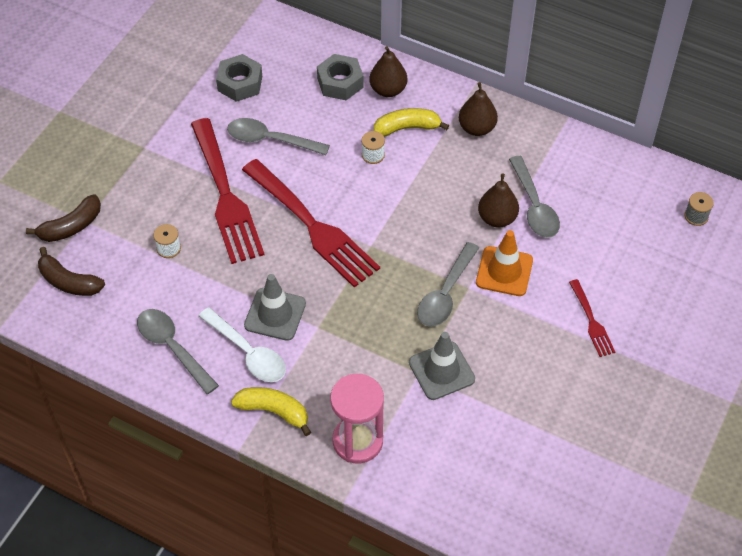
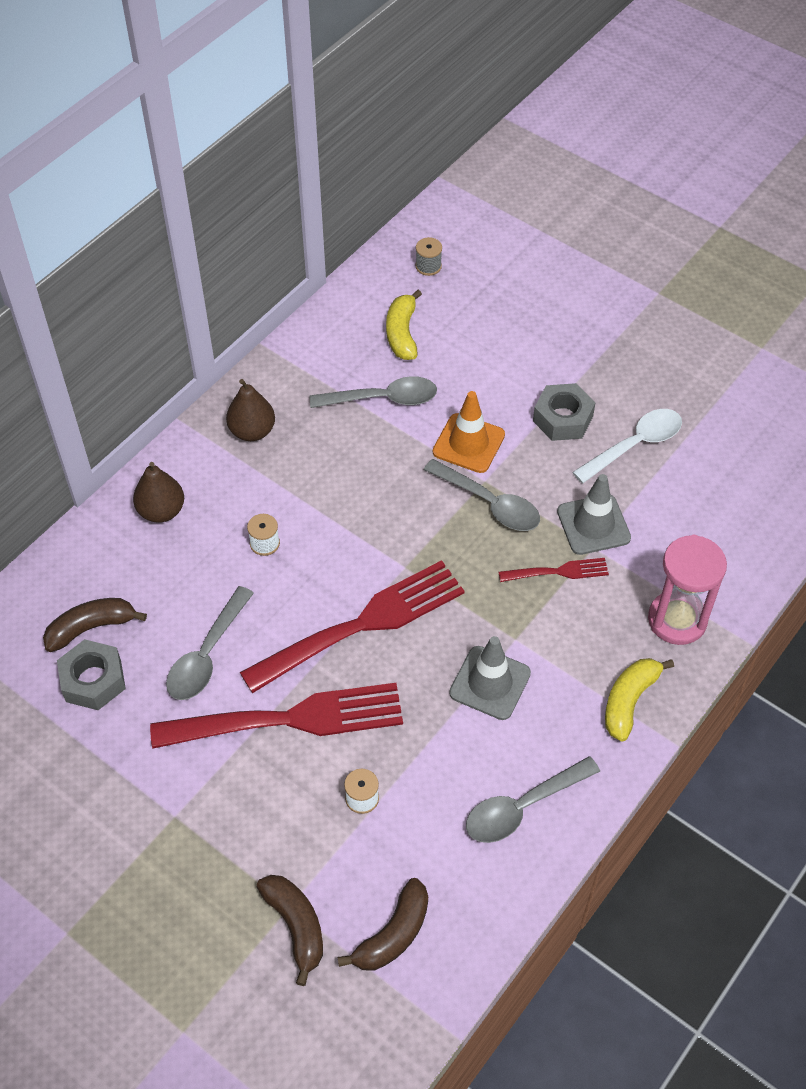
camera: 80 degrees left, 0 degrees up
(248, 353) = (542, 719): white spoon -> white spoon (635, 445)
(281, 73) = (91, 627): none -> brown banana
(340, 82) = (131, 561): grey nut -> grey nut (562, 418)
(407, 128) = (231, 501): yellow banana -> yellow banana (402, 333)
(497, 218) = (392, 436): brown pear -> none
(591, 321) = (547, 380): red fork -> red fork (558, 572)

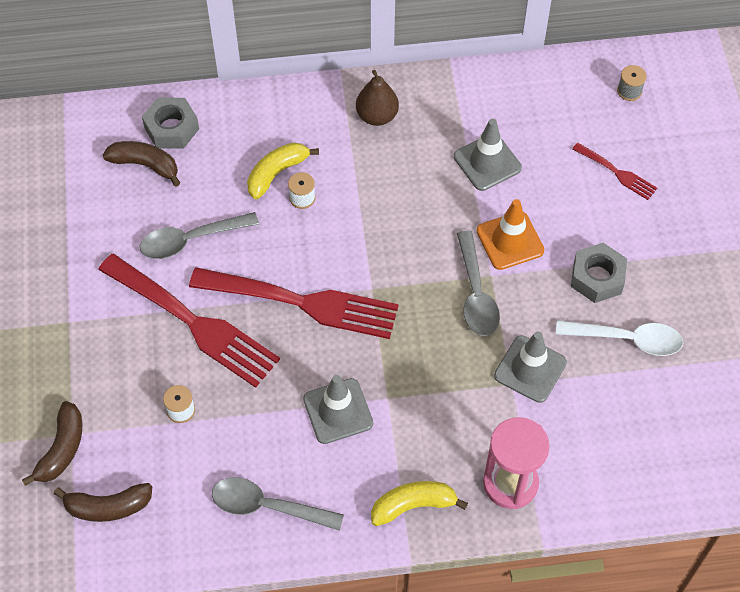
camera: 45 degrees right, 5 degrees up
(93, 680) = (112, 199): grey nut -> grey nut (171, 128)
(161, 511) = (264, 124): brown pear -> none
(383, 399) = (487, 162): grey spoon -> grey traffic cone
(402, 333) = (553, 126): yellow banana -> yellow banana (276, 173)
(558, 572) = (467, 379): red fork -> red fork (617, 172)

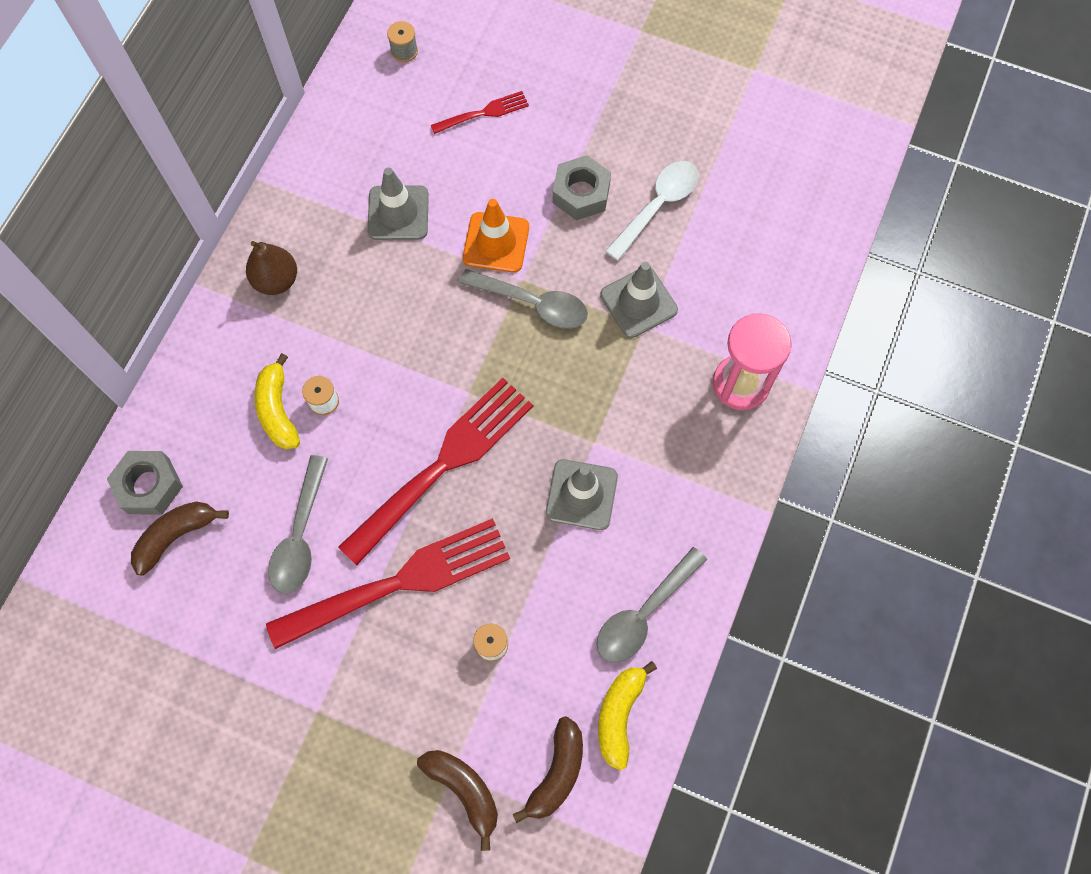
camera: 60 degrees left, 10 degrees up
(413, 505) = (716, 479): yellow banana -> yellow banana (619, 714)

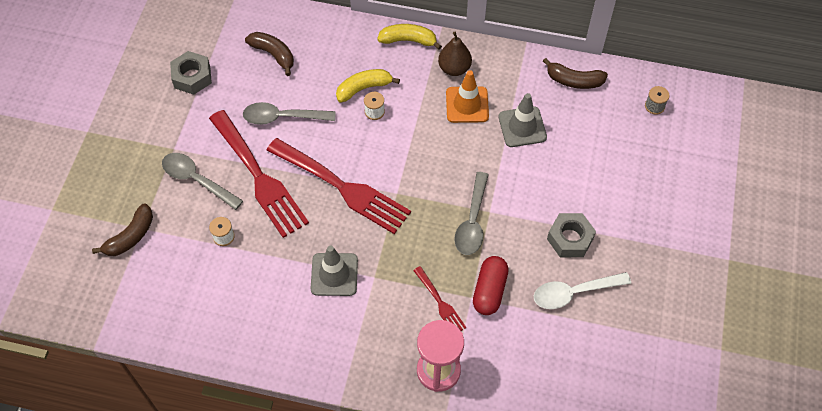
camera: 80 degrees right, 10 degrees down
(149, 486) = (303, 34): grey nut -> grey nut (192, 77)
(483, 113) = (618, 164): red fork -> red fork (440, 302)
(496, 242) = (514, 190): orange traffic cone -> orange traffic cone (467, 105)
(557, 773) = (144, 288): brown banana -> brown banana (574, 81)
(619, 714) = (184, 320): yellow banana -> yellow banana (408, 40)
(638, 302) = (489, 290): grey traffic cone -> red capsule
(644, 614) = (254, 326): grey spoon -> grey spoon (196, 180)
(657, 206) = (574, 293): white spoon -> white spoon turned 135 degrees clockwise

